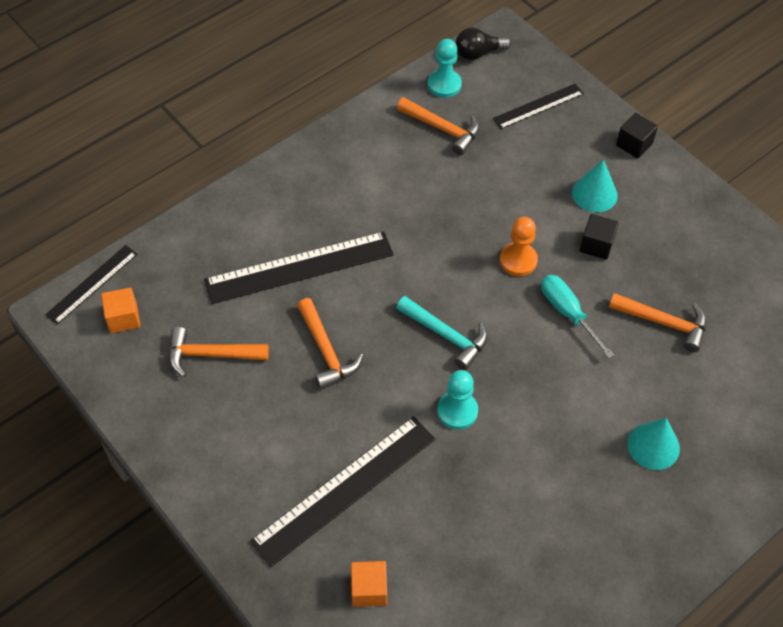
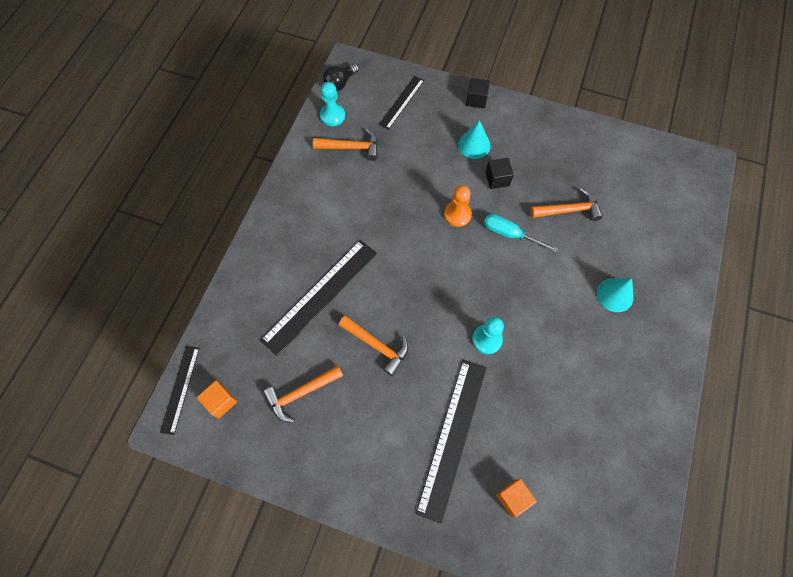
camera: 30 degrees left, 10 degrees up
(446, 335) = (446, 291): turquoise hammer -> none

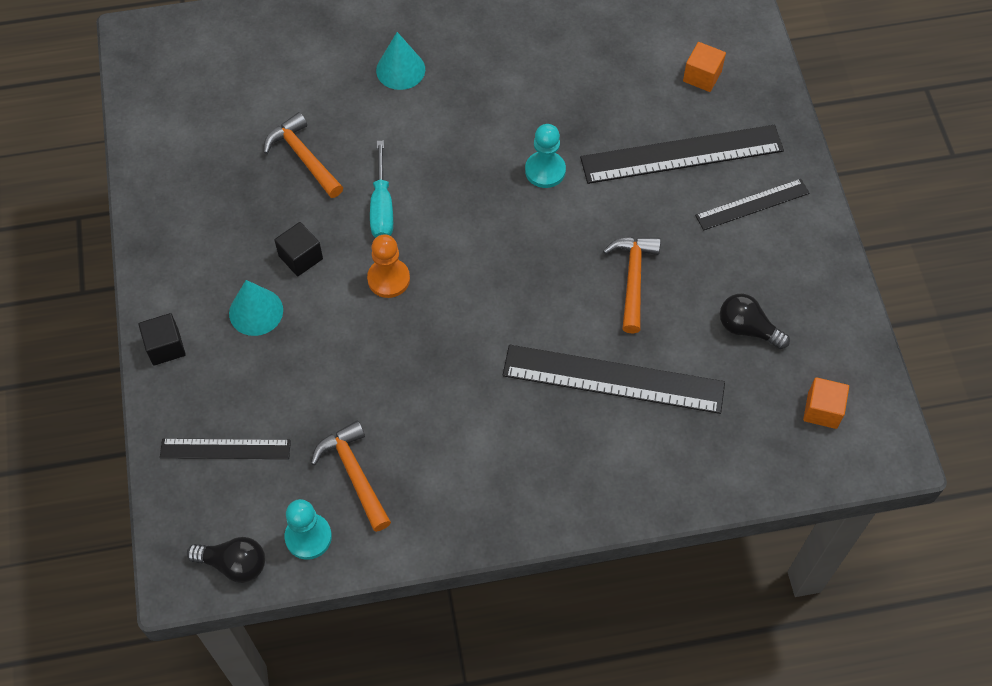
camera: 120 degrees left, 5 degrees down
(180, 389) = (843, 467): black ruler -> black ruler (752, 204)
(301, 393) = (747, 328): orange hammer -> black light bulb

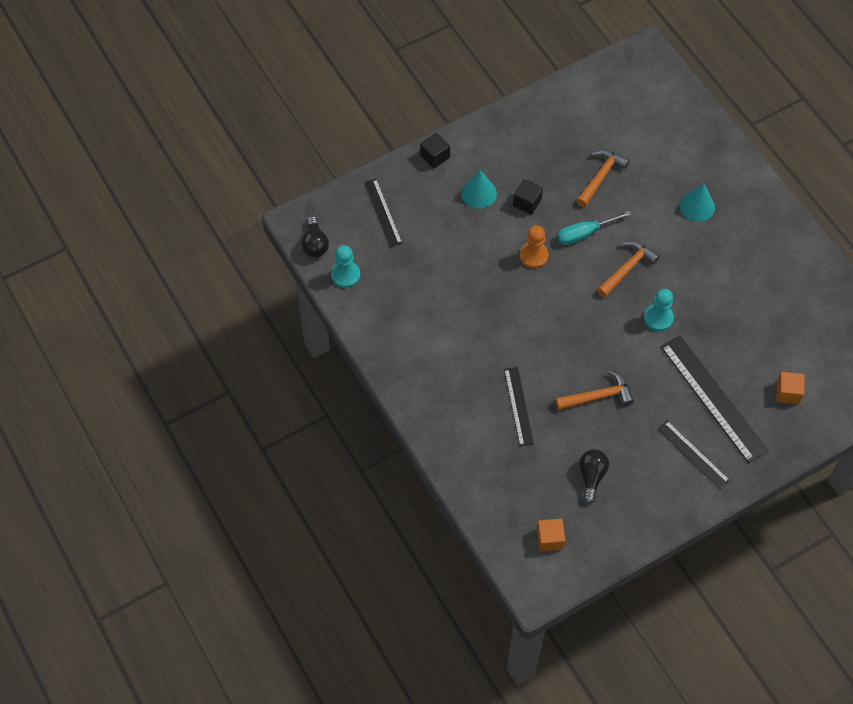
camera: 70 degrees right, 0 degrees up
(354, 474) = (394, 284): orange hammer -> orange hammer (627, 268)
(613, 378) = (519, 406): black ruler -> black ruler, size x0.57

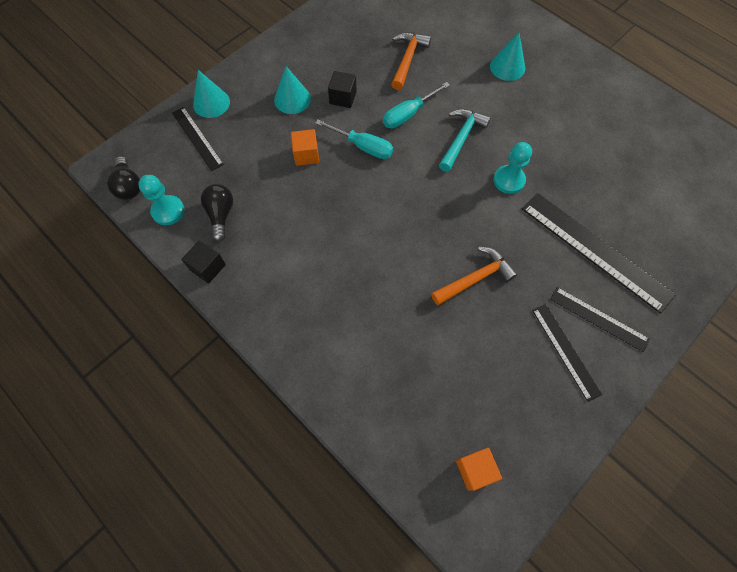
camera: 15 degrees left, 5 degrees up
(402, 180) = (211, 103): none -> turquoise cone
(435, 156) = (240, 74): black cube -> black cube (208, 267)
(519, 406) = (392, 311): black ruler -> black ruler (565, 351)
(533, 256) = (363, 147): orange pawn -> turquoise screwdriver
(591, 477) = (498, 375): black light bulb -> black light bulb (221, 215)
(627, 268) = (461, 138): orange hammer -> turquoise hammer
(787, 393) = (667, 226): orange cube -> orange cube (306, 155)

